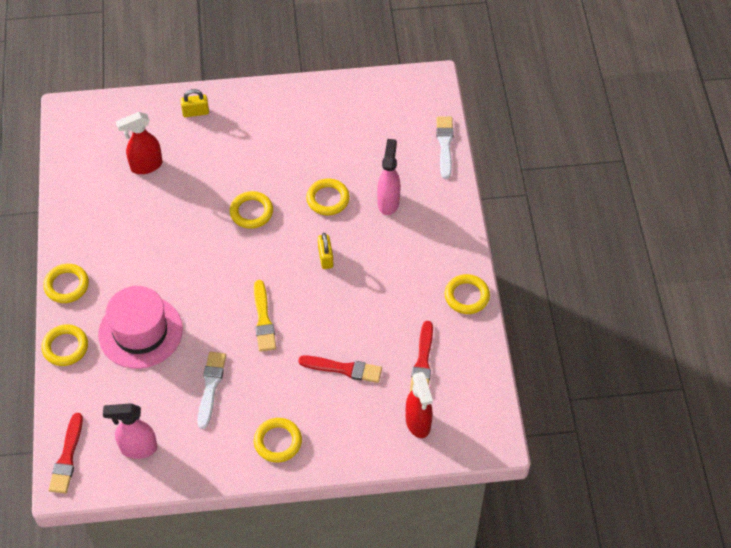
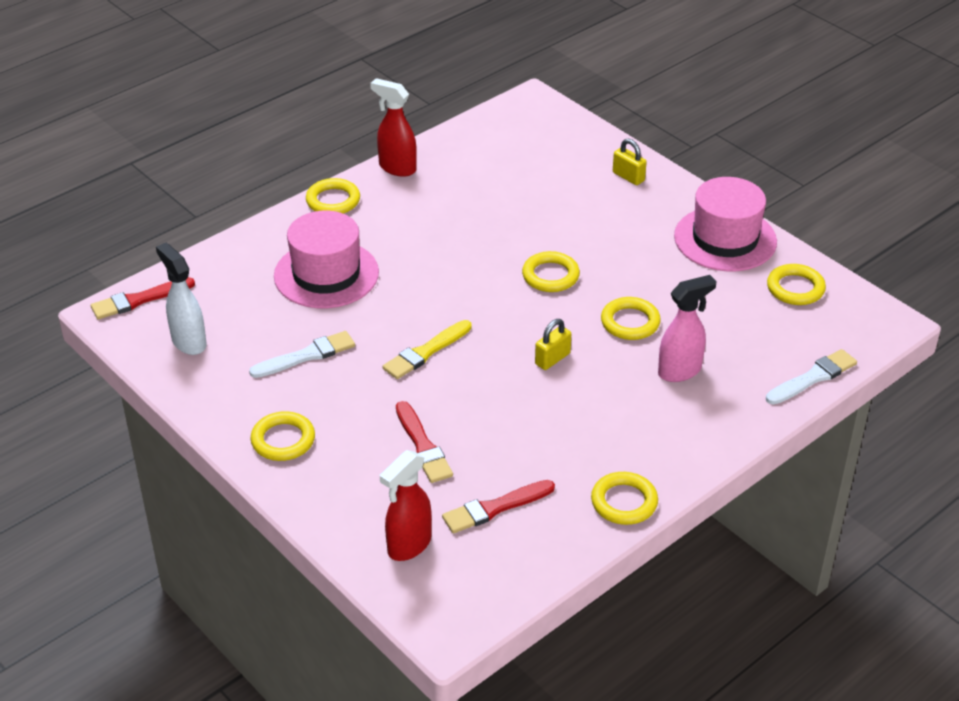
camera: 55 degrees right, 15 degrees down
(65, 347) = (262, 235): yellow ring -> yellow ring (795, 288)
(138, 448) = (188, 342): pink spray bottle -> white spray bottle
(146, 166) = (525, 178): red spray bottle -> red spray bottle (397, 168)
(297, 104) = (725, 239): none -> pink hat

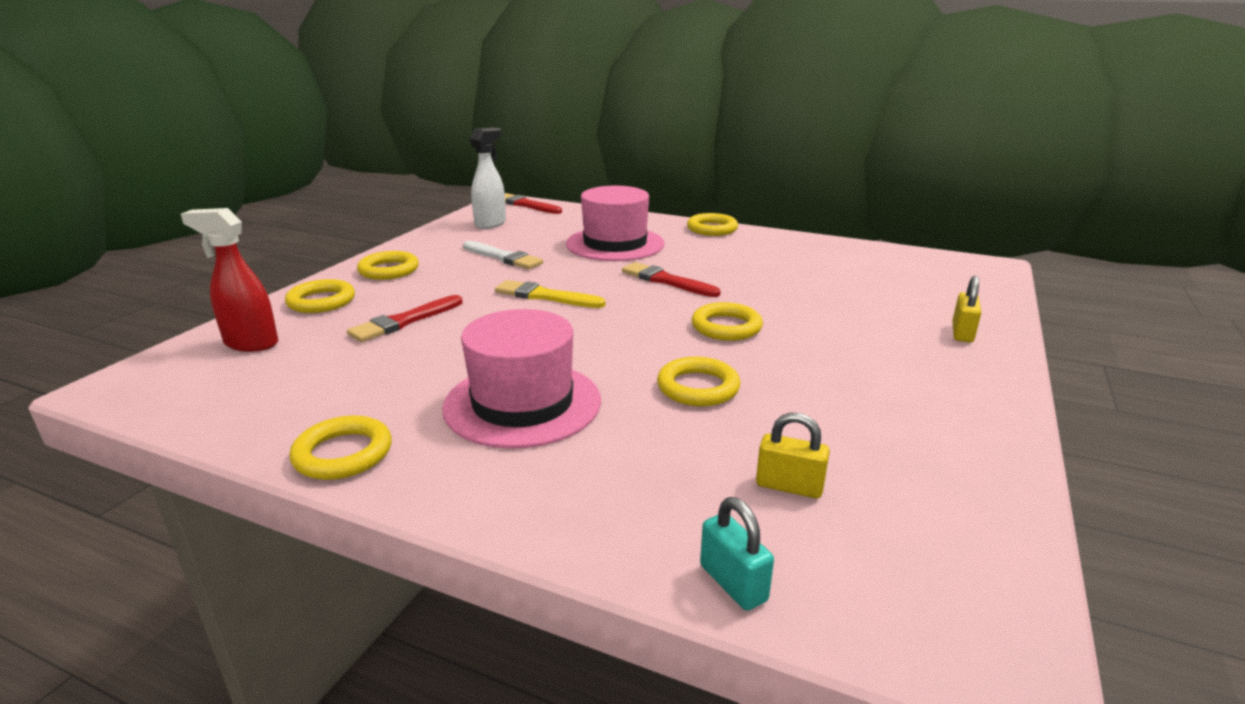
camera: 65 degrees right, 15 degrees down
(397, 168) = (789, 239): red spray bottle -> none
(495, 508) = (315, 374): red brush -> red brush (666, 281)
(552, 359) = (587, 355): yellow padlock -> yellow padlock (789, 486)
(680, 371) = (636, 443): pink spray bottle -> none
(725, 239) = (955, 421): pink hat -> pink hat (522, 403)
(795, 288) = (937, 510): yellow ring -> yellow ring (321, 301)
(813, 377) = (733, 583): white brush -> turquoise padlock

